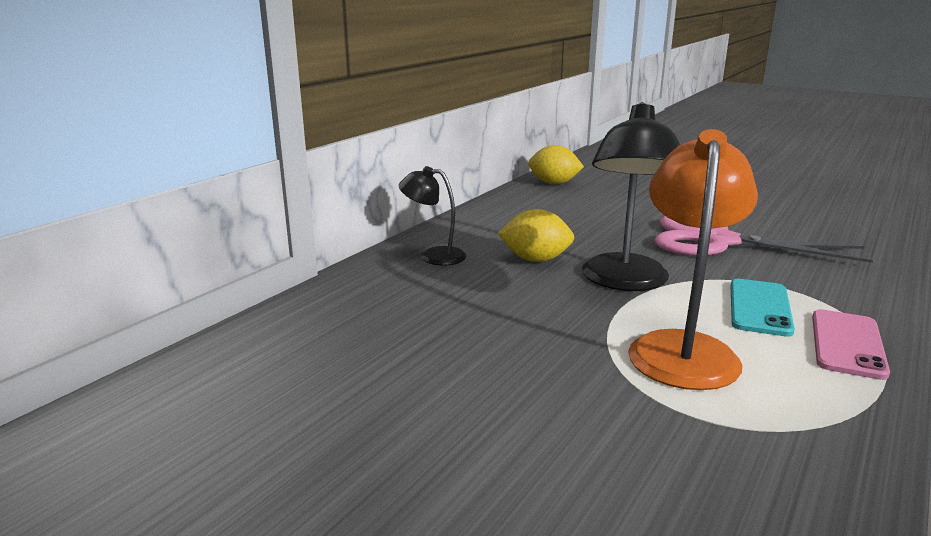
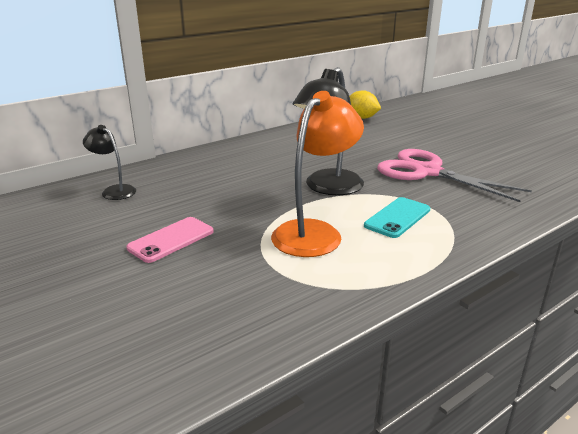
camera: 20 degrees right, 5 degrees up
(434, 256) = (230, 155): black lamp -> black lamp (114, 191)
(535, 260) = (288, 166): yellow lemon -> none
(847, 344) = (426, 249): pink phone -> pink phone (171, 240)

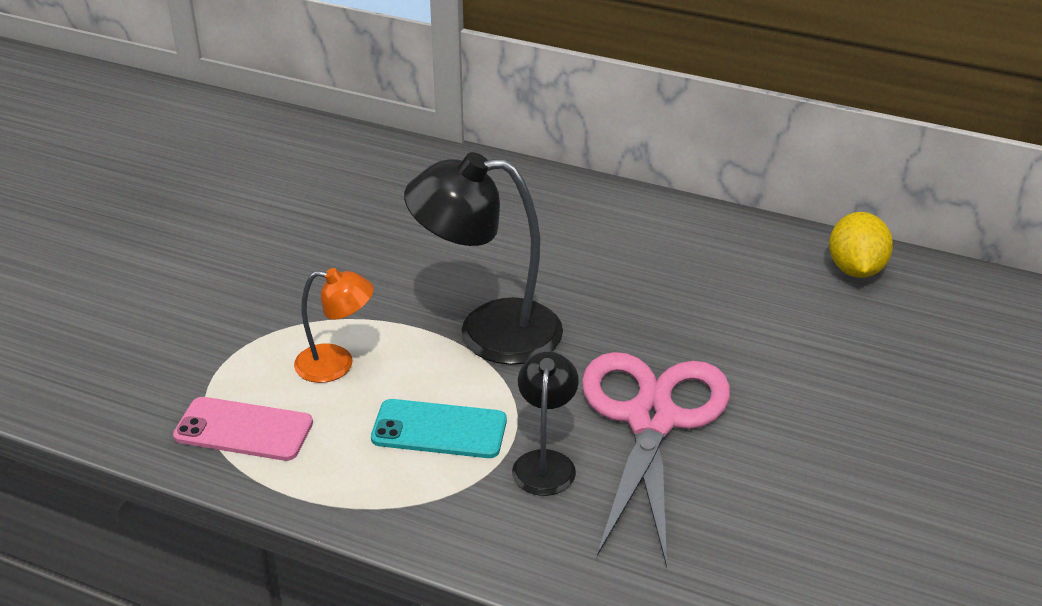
camera: 60 degrees right, 10 degrees up
(114, 191) = (330, 163): black lamp -> black lamp (545, 462)
(171, 240) = (239, 260): pink phone -> pink phone (243, 429)
(314, 232) = (336, 364): orange lamp -> orange lamp, size x0.56

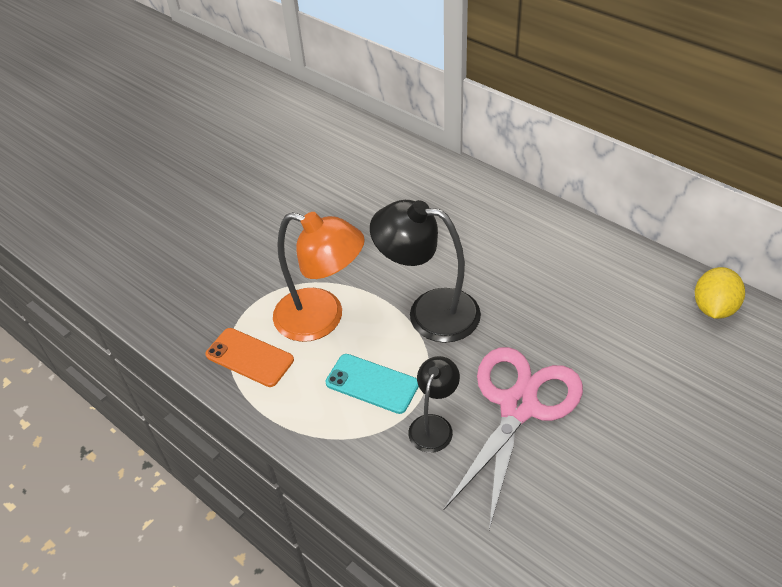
camera: 20 degrees right, 10 degrees up
(243, 429) = (249, 357): pink phone -> orange phone
(336, 364) = (322, 319): orange lamp -> orange lamp, size x1.79

